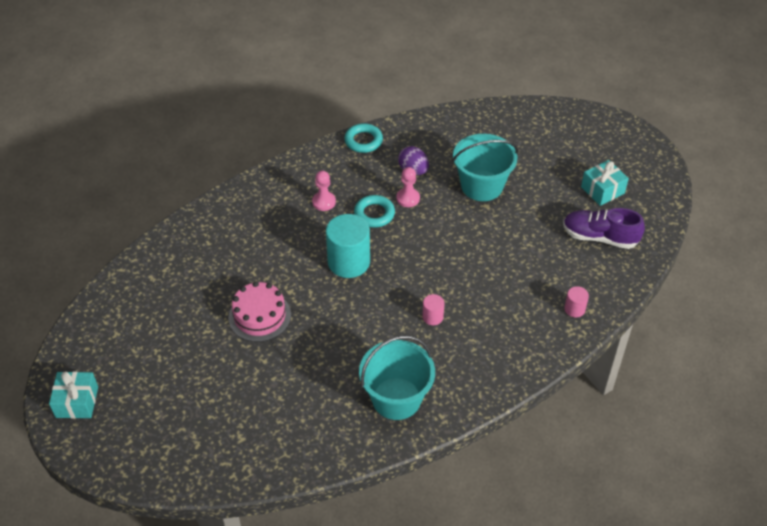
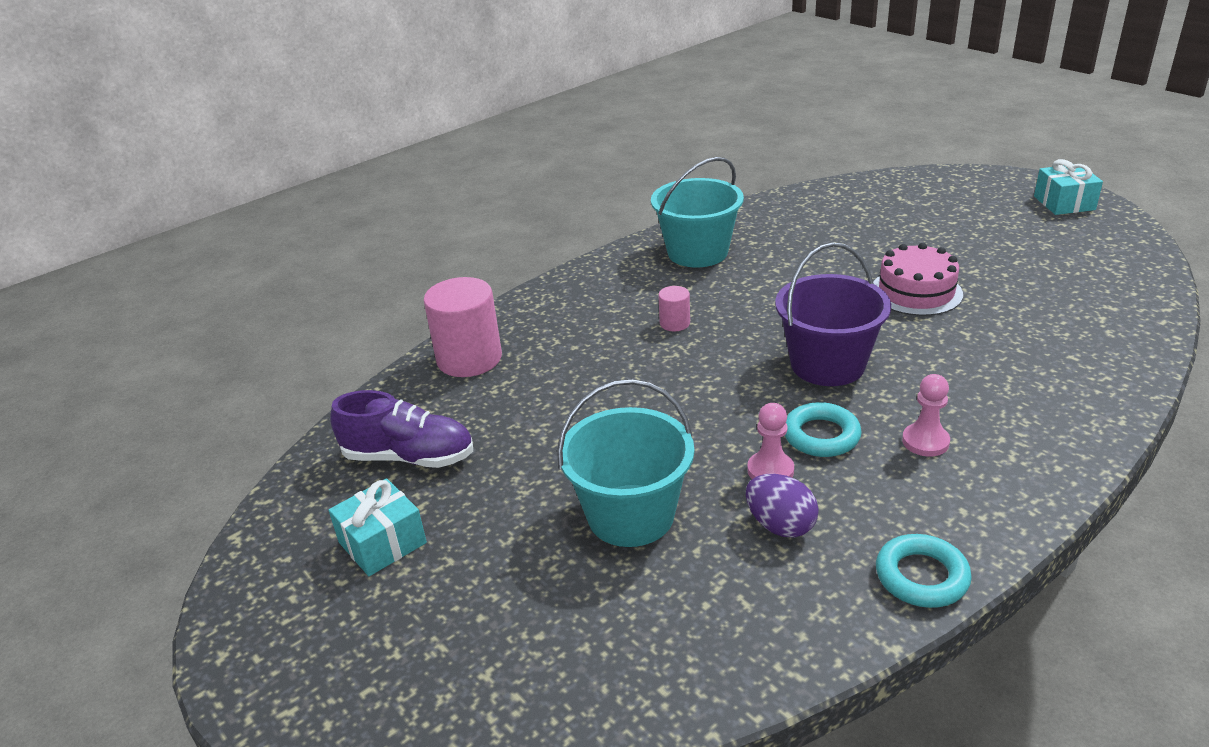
camera: 175 degrees right, 15 degrees down
(349, 262) = (827, 364): turquoise cylinder -> purple bucket
(574, 309) = (469, 359): pink cylinder -> pink cylinder, size x2.10

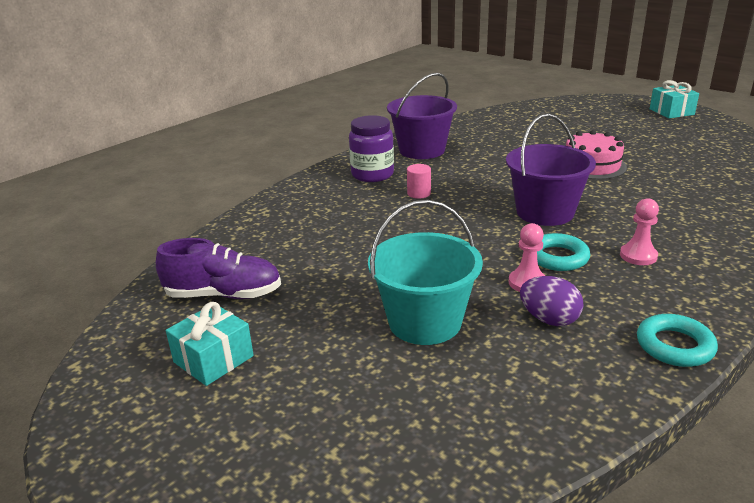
camera: 10 degrees left, 5 degrees down
(469, 359) = (260, 225): pink cylinder -> none
(624, 289) = (372, 175): none -> purple jar
(697, 252) = (422, 150): turquoise bucket -> purple bucket

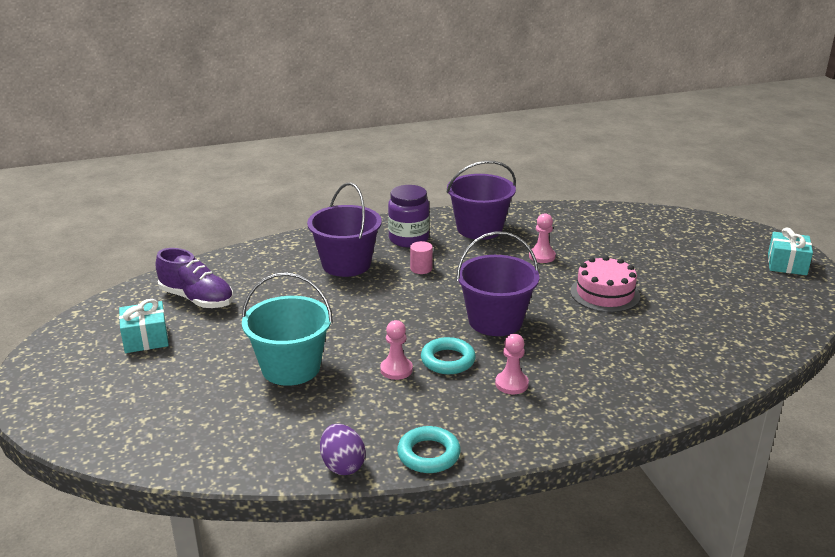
camera: 30 degrees right, 0 degrees up
(343, 211) = (346, 264): none -> purple bucket
(503, 155) = (542, 256): none -> pink pawn
(549, 319) = (372, 400): purple egg -> purple egg (342, 465)

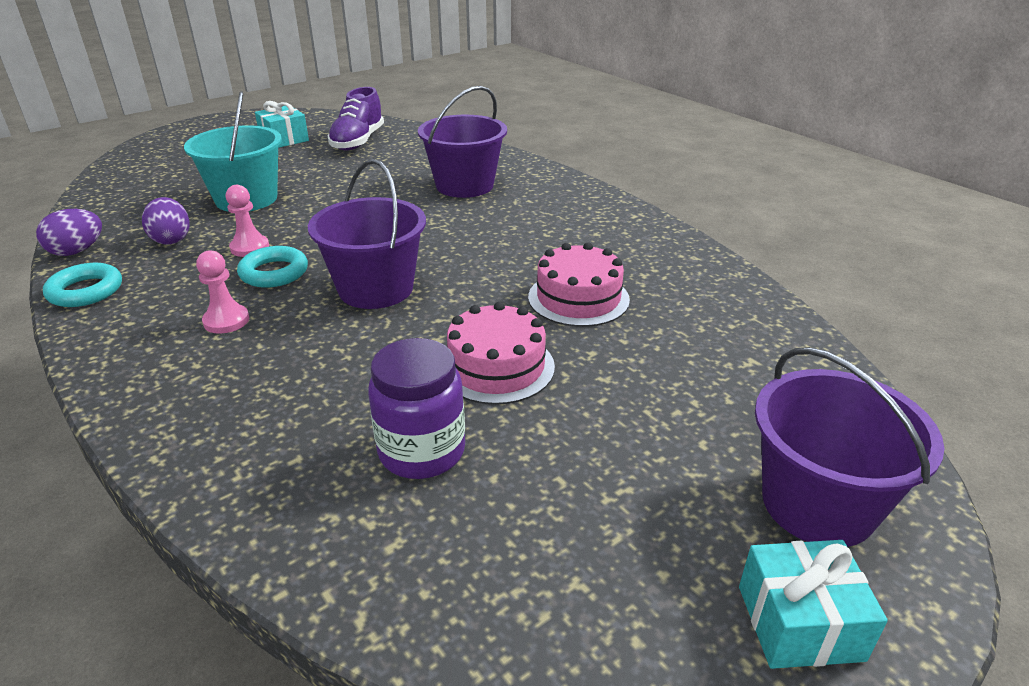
camera: 70 degrees right, 5 degrees up
(353, 410) = (171, 239): none -> purple egg
(408, 239) = (551, 205): purple jar -> purple jar (422, 451)
(421, 269) = (482, 224): pink cylinder -> none
(479, 229) = (621, 242): purple bucket -> purple bucket (818, 504)
(542, 256) = (578, 298): pink pawn -> pink cake

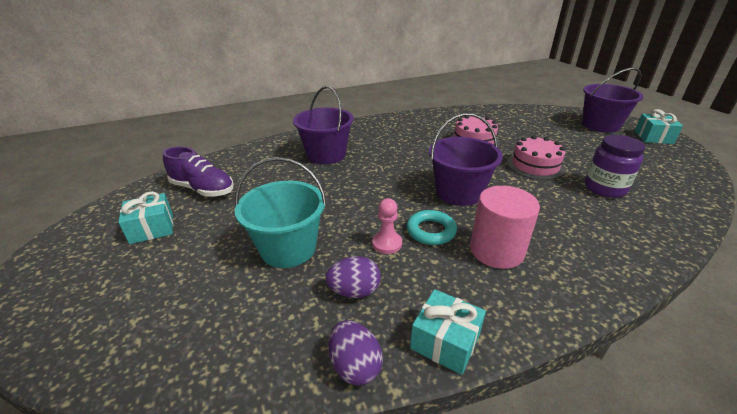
camera: 75 degrees left, 0 degrees up
(85, 291) = (445, 341): turquoise ring -> turquoise gift
(226, 321) = (496, 250): pink pawn -> pink cylinder

